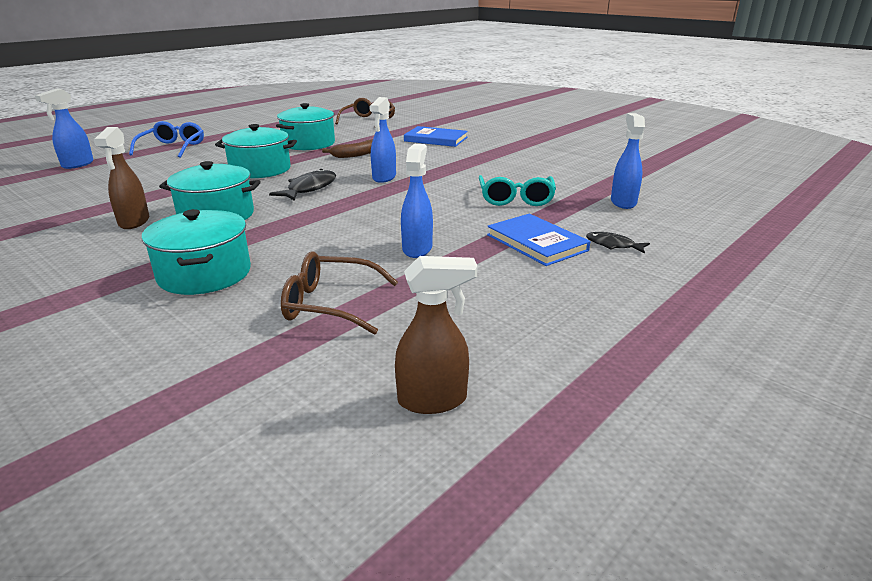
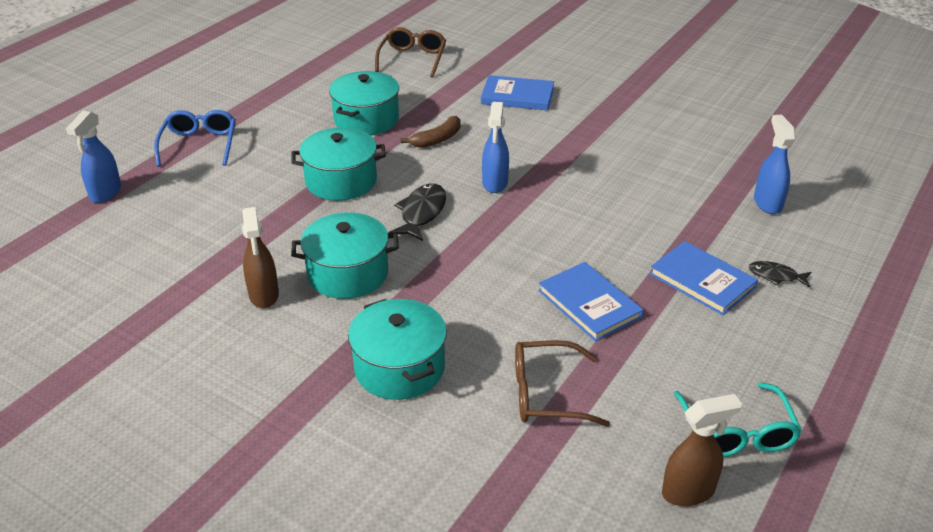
camera: 10 degrees left, 10 degrees up
(417, 249) = (589, 304): blue spray bottle -> blue book
(515, 199) = (655, 208): turquoise glasses -> turquoise glasses (737, 432)

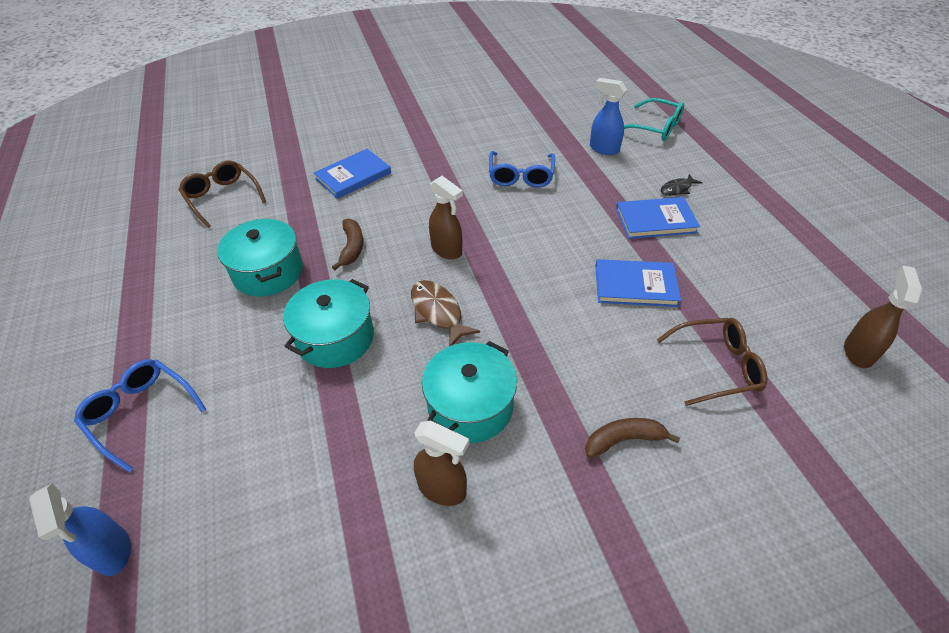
camera: 50 degrees left, 10 degrees up
(399, 368) = (624, 440): turquoise pot -> brown banana
(421, 213) = (438, 312): black fish -> brown fish
(495, 183) = (447, 250): blue spray bottle -> brown spray bottle
(546, 394) = (716, 366): brown glasses -> brown glasses turned 135 degrees counterclockwise
(646, 175) = (521, 176): none -> blue glasses
(737, 432) = (814, 295): turquoise glasses -> turquoise glasses (655, 128)

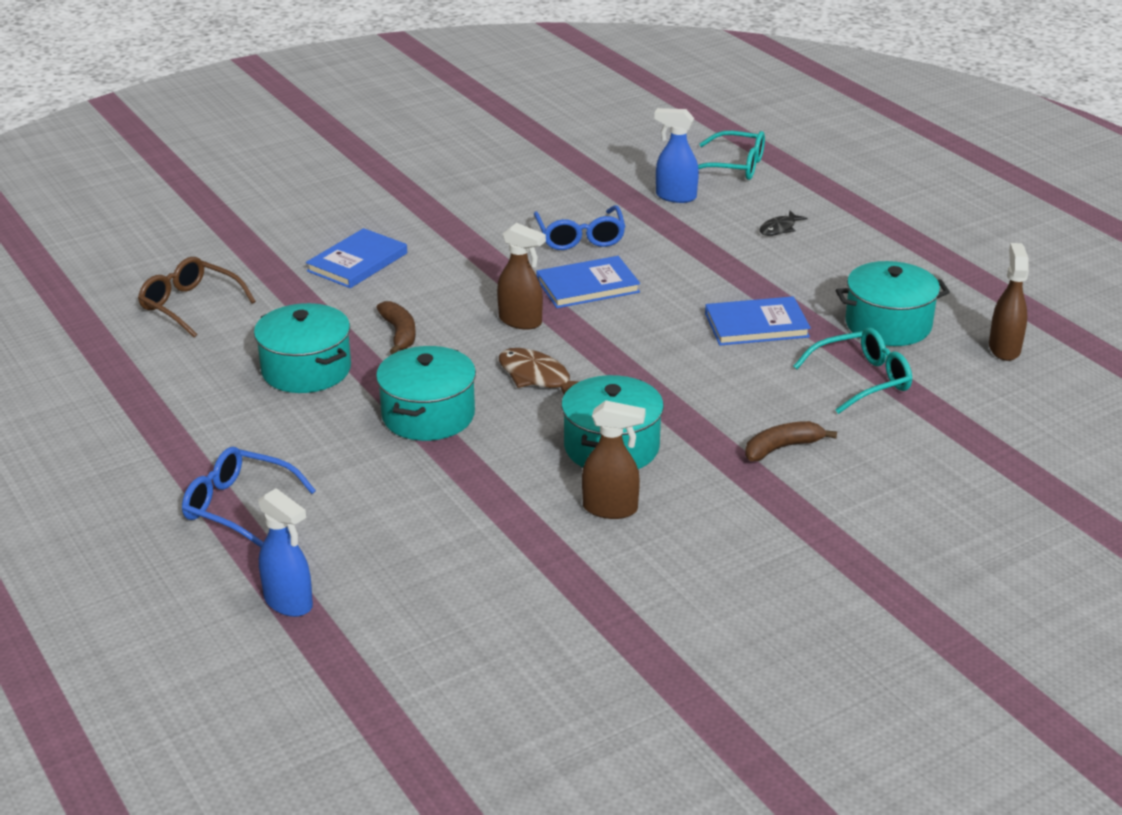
camera: 15 degrees left, 15 degrees down
(655, 220) = (762, 262): blue book -> blue book (587, 286)
(716, 366) = (862, 380): brown glasses -> turquoise glasses
(751, 304) = (888, 325): none -> turquoise pot

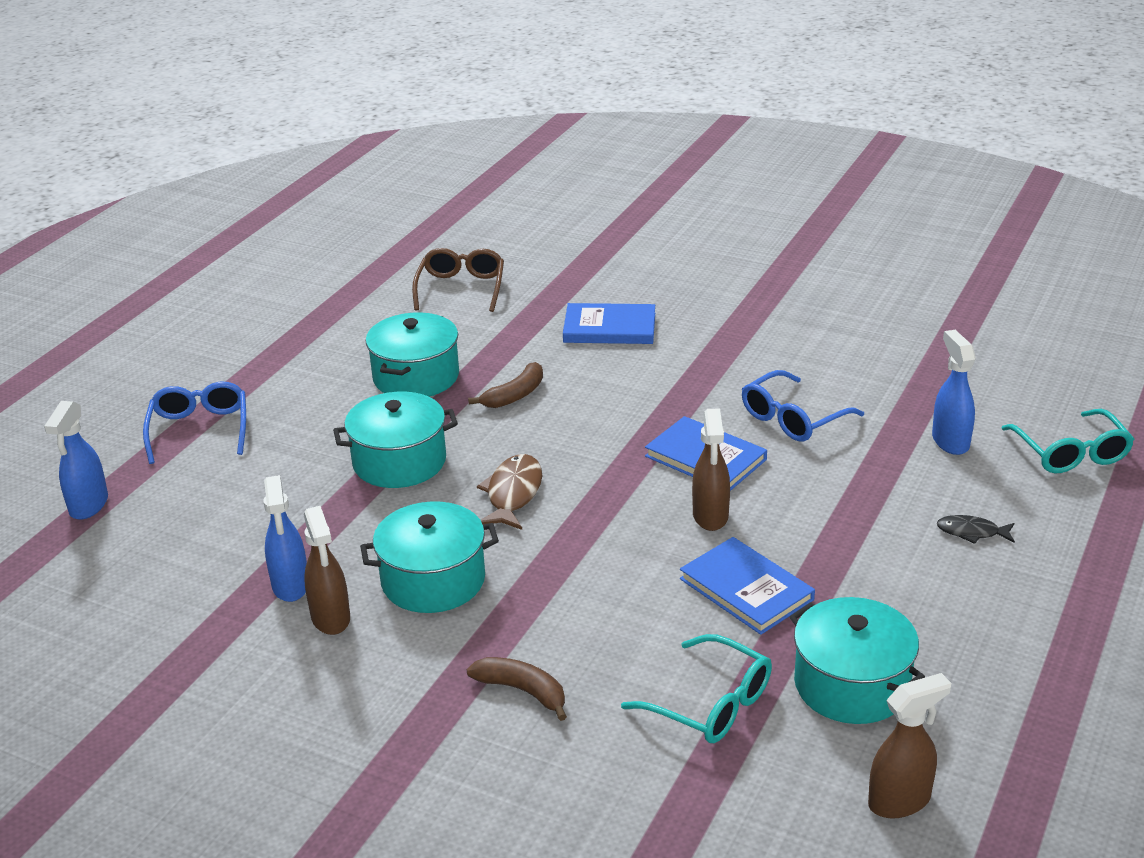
camera: 60 degrees right, 0 degrees up
(521, 321) = (600, 447): brown spray bottle -> brown spray bottle (710, 516)
(545, 517) = (290, 586): none -> blue spray bottle

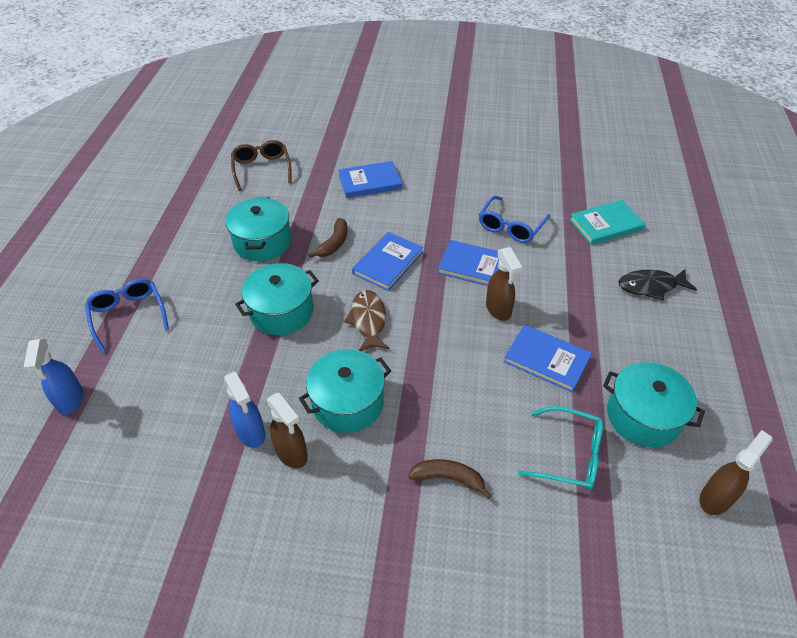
camera: 20 degrees left, 15 degrees up
(579, 431) = (388, 263): none -> blue book
(950, 441) = (606, 224): blue spray bottle -> turquoise book
(972, 532) = (651, 286): black fish -> black fish, size x1.62
(1070, 453) = (673, 219): turquoise glasses -> none

